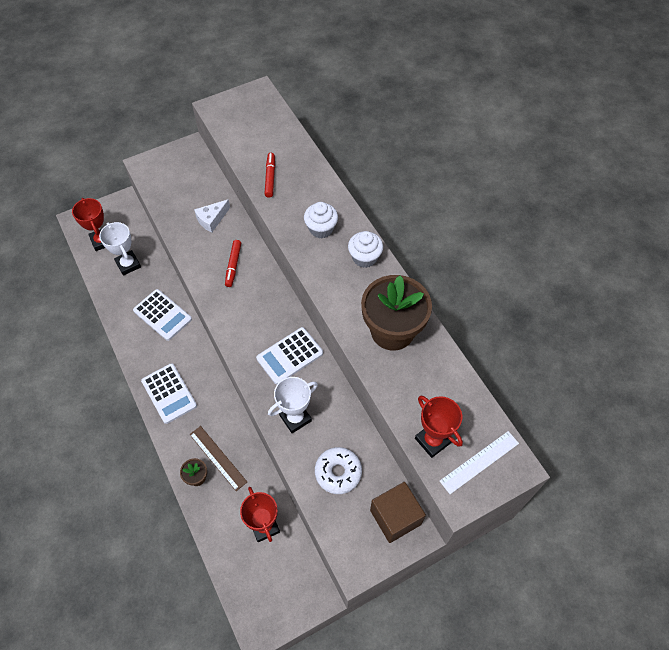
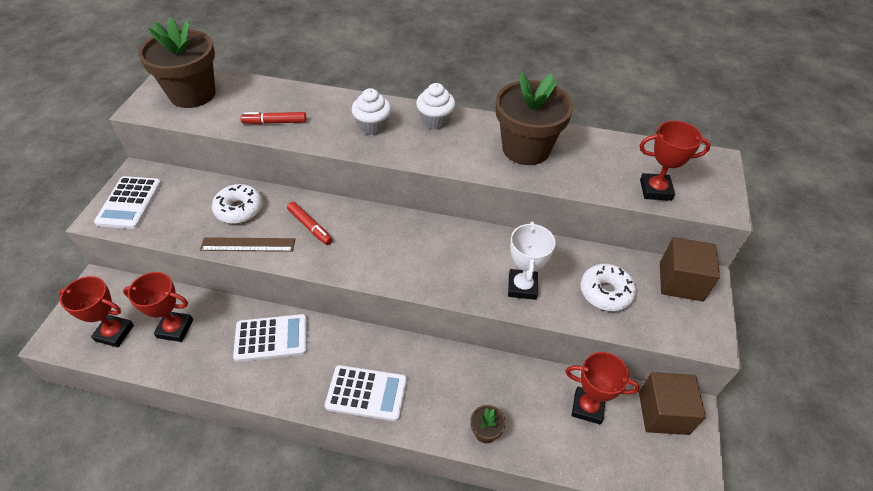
camera: 50 degrees left, 10 degrees down
(128, 264) = (175, 328): white trophy -> red trophy
(212, 219) = (239, 209): white cheese -> white donut
(218, 457) = (480, 398): brown ruler -> brown ruler (248, 244)
(251, 117) = (192, 94): none -> brown flower pot
(270, 177) = (275, 122): red marker -> red marker turned 45 degrees counterclockwise
(290, 356) = (453, 249): white calculator -> white calculator (129, 203)
(300, 578) = (663, 412): none -> brown cube
(479, 462) = (698, 177): white ruler -> none

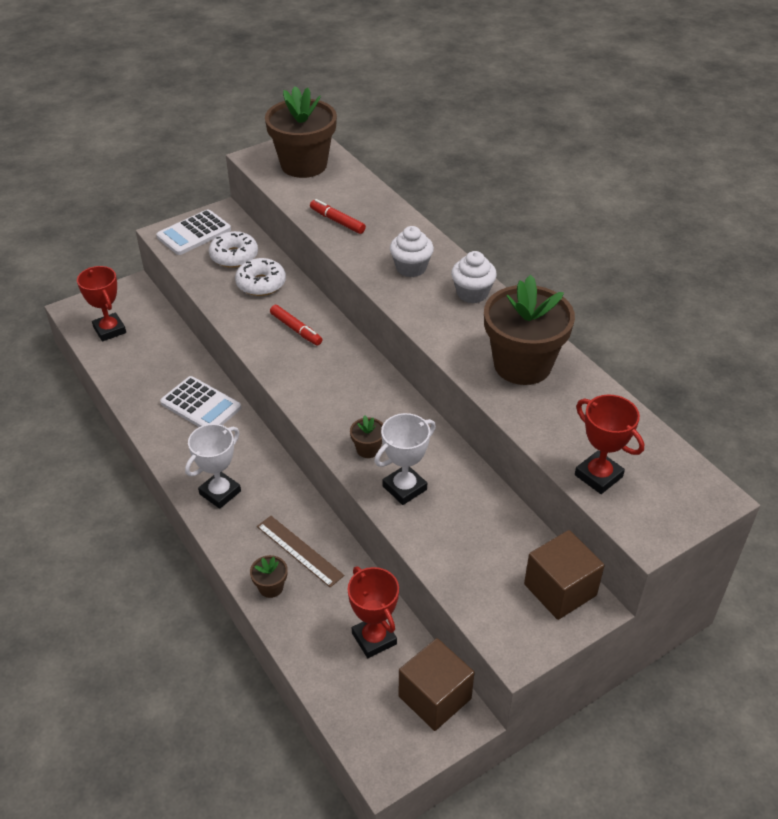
camera: 45 degrees right, 5 degrees down
(175, 328) = (148, 353): red trophy -> none
(248, 244) = (237, 314): brown ruler -> brown ruler (299, 550)
(310, 227) = (296, 329): red marker -> red marker turned 45 degrees counterclockwise
(366, 393) = (220, 492): white calculator -> white trophy
(467, 278) = (368, 449): none -> brown flower pot
(605, 292) = (473, 545): white donut -> white donut (234, 256)

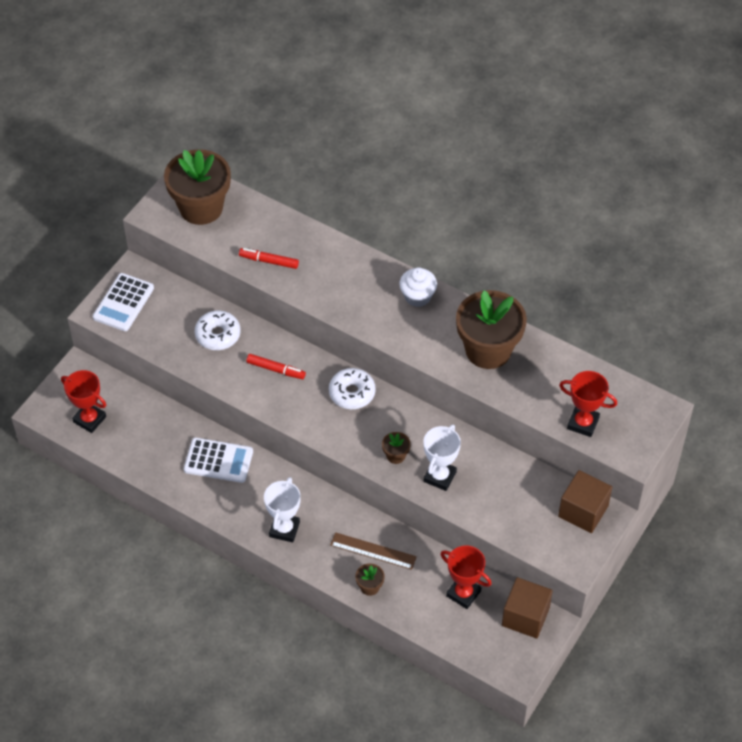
camera: 25 degrees left, 10 degrees up
(234, 256) = (176, 314): white donut -> white donut (352, 393)
(411, 268) = (357, 288): white cupcake -> none

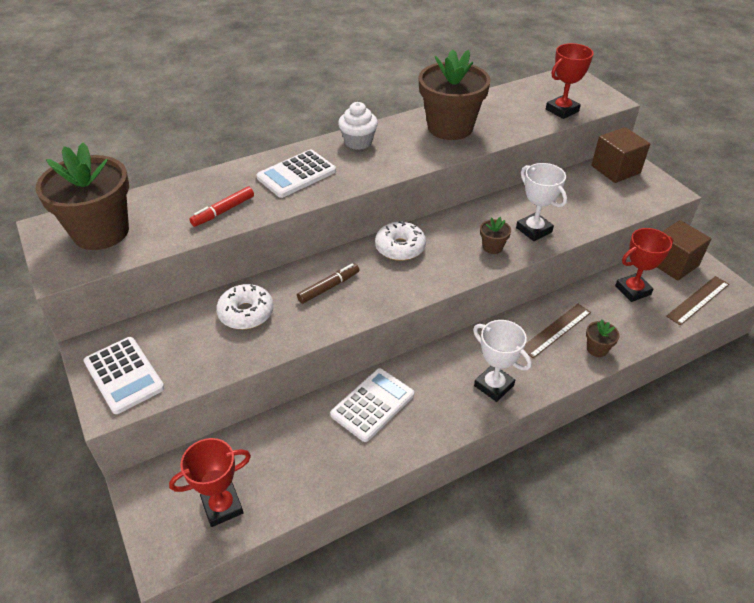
camera: 60 degrees left, 10 degrees down
(276, 370) = (329, 287): red marker -> brown marker
(343, 280) = (296, 174): none -> white calculator
(484, 648) = (698, 300): none -> brown ruler

